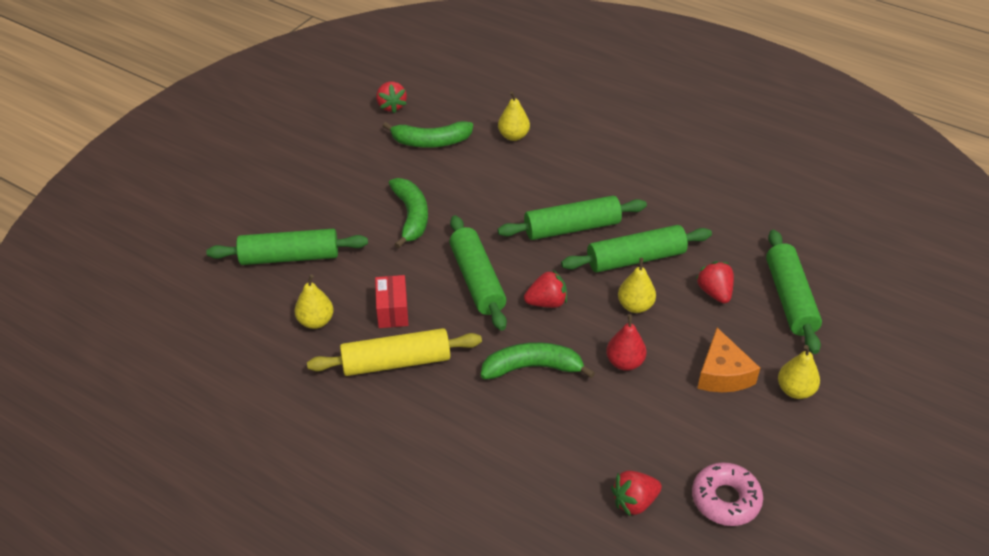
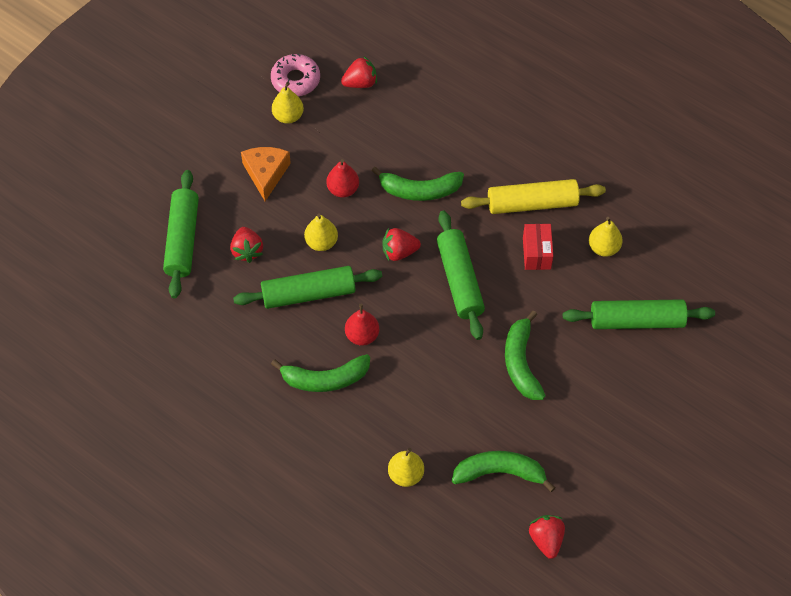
camera: 175 degrees left, 15 degrees up
(572, 228) = (362, 335): green rolling pin -> red pear
(600, 193) = (325, 379): none -> green banana
(795, 390) = (213, 156): yellow pear -> yellow pear (288, 116)

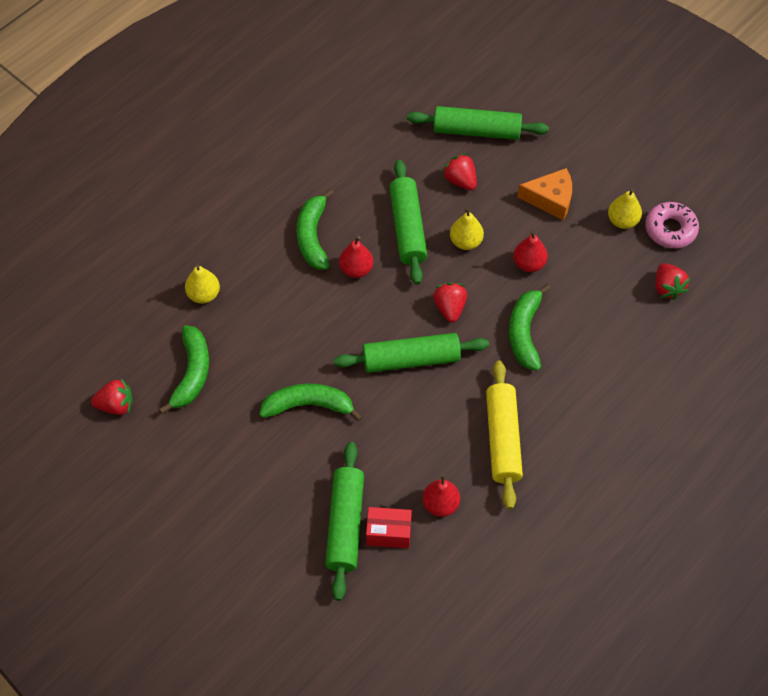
camera: 95 degrees right, 0 degrees up
(247, 251) = (460, 181): red strawberry -> red strawberry turned 60 degrees clockwise
(536, 253) = (438, 436): red box -> red box (388, 533)
(603, 248) = (440, 504): yellow pear -> red pear

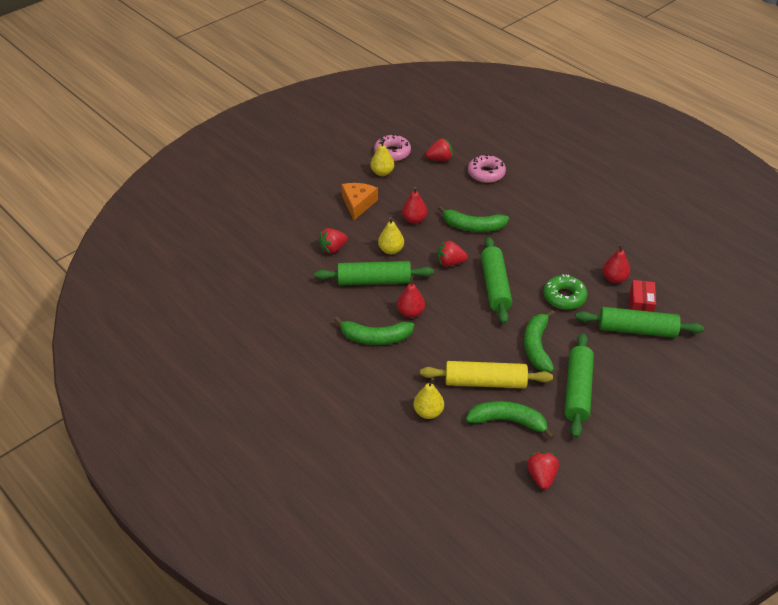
camera: 85 degrees left, 15 degrees down
(399, 440) = (564, 297): none -> green donut
(477, 131) = (286, 236): green rolling pin -> green rolling pin (577, 391)
(503, 439) = (560, 244): yellow rolling pin -> yellow rolling pin (485, 382)
(645, 347) = (486, 173): none -> pink donut

